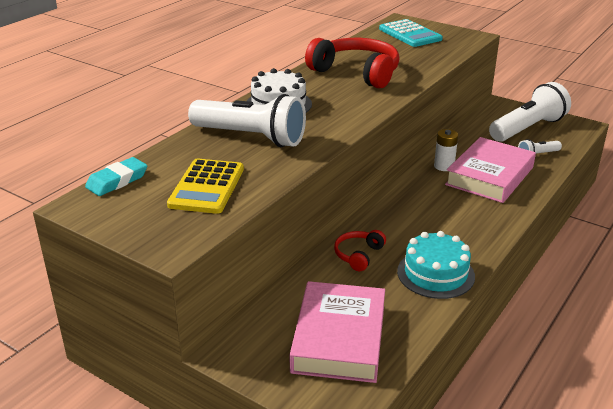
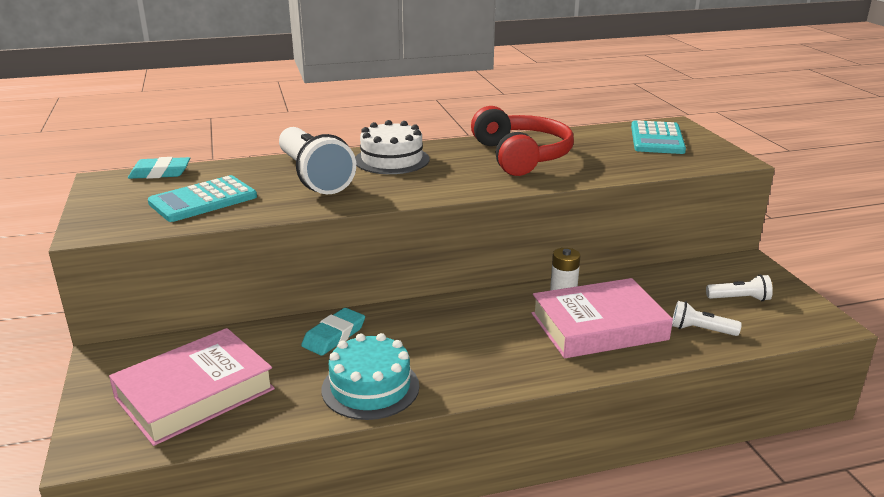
camera: 40 degrees right, 5 degrees down
(207, 187) = (203, 200): yellow calculator -> turquoise calculator
(358, 255) = (334, 336): red headphones -> turquoise eraser
(527, 128) = (739, 299): white flashlight -> white flashlight, size x0.46

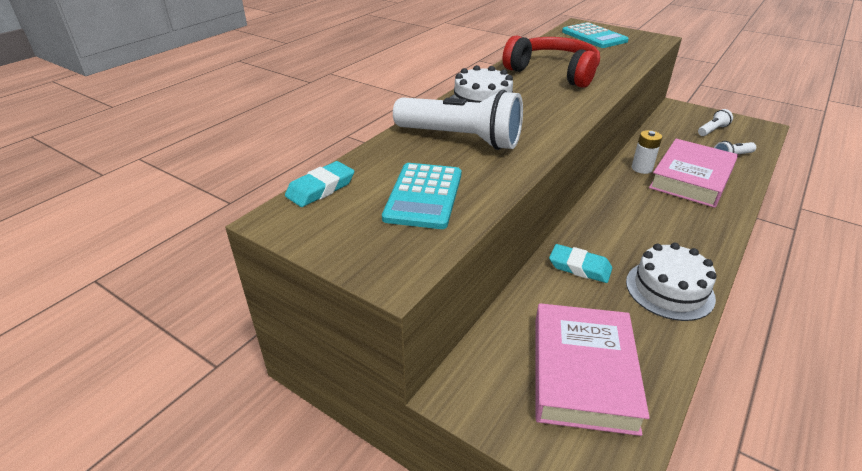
camera: 40 degrees left, 10 degrees up
(334, 336) = (579, 267): turquoise eraser -> turquoise eraser turned 60 degrees counterclockwise
(370, 387) = (669, 290): turquoise cake -> white cake

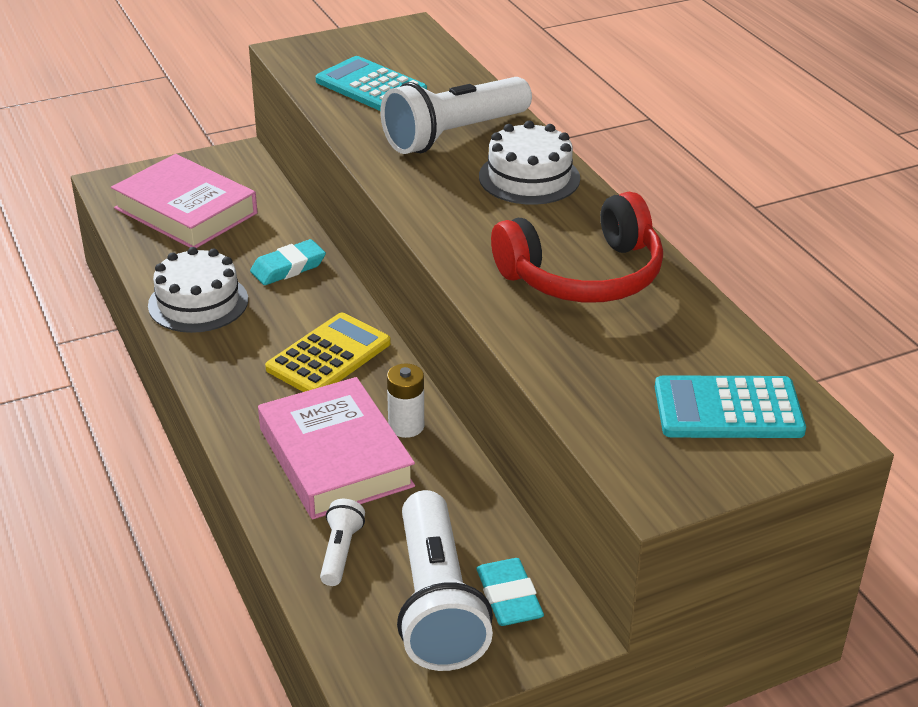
camera: 120 degrees right, 0 degrees up
(320, 188) = (437, 50): turquoise eraser -> turquoise eraser (509, 597)
(633, 211) = (328, 356): none -> yellow calculator
(712, 130) = (436, 603): white flashlight -> white flashlight, size x2.19

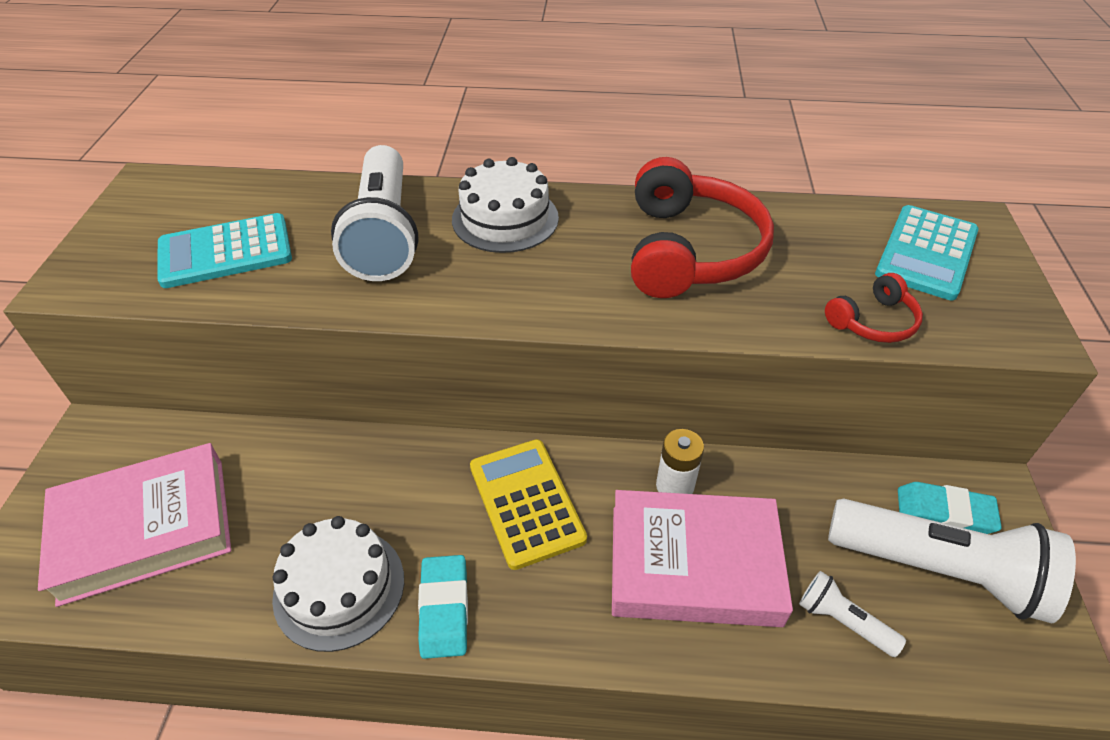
camera: 60 degrees left, 10 degrees up
(288, 267) = (347, 475): turquoise eraser -> turquoise eraser (444, 609)
(584, 392) = (873, 321): none -> red headphones

